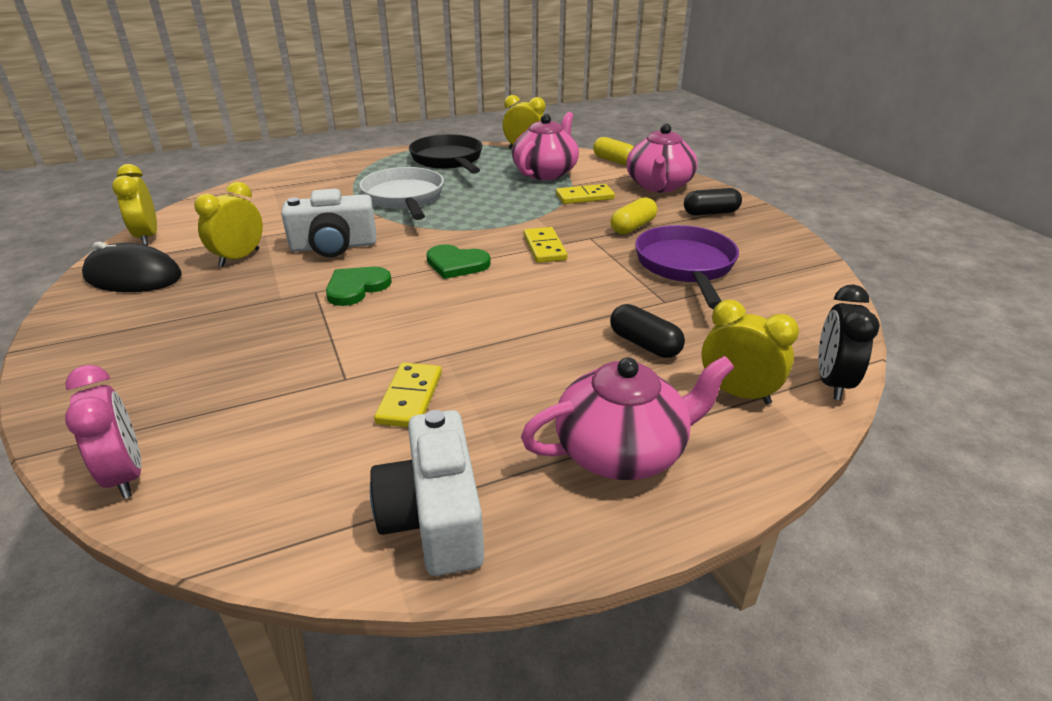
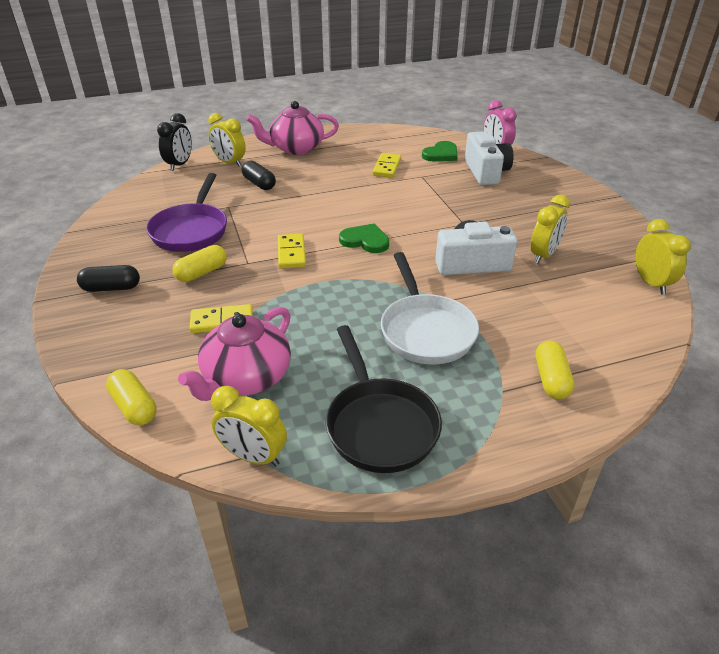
camera: 175 degrees left, 5 degrees up
(133, 277) = (610, 241): black mouse -> none
(317, 179) = (551, 379): none -> yellow capsule
(356, 287) = (436, 225): green heart -> green heart (441, 154)
(434, 517) = (372, 136): white camera -> white camera (486, 172)
(658, 186) = (123, 338): pink teapot -> none

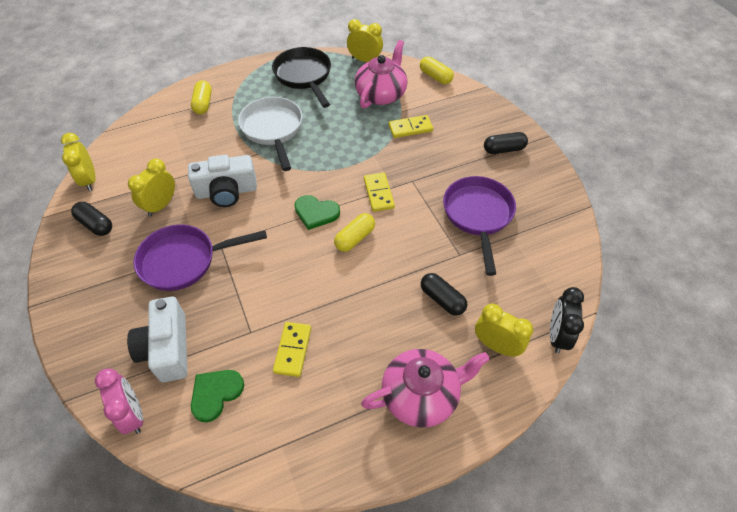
camera: 175 degrees right, 15 degrees up
(202, 273) = (444, 168): yellow capsule -> yellow capsule (355, 238)
(495, 214) = (184, 261): none -> purple pan
(606, 243) = (95, 224): none -> black capsule

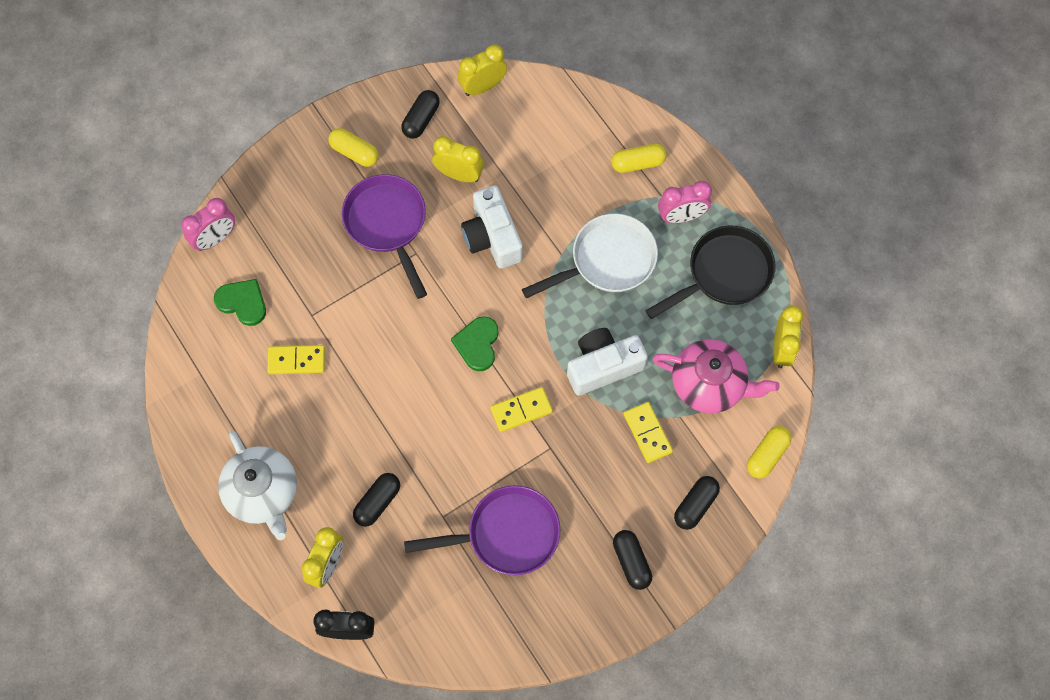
camera: 80 degrees right, 15 degrees up
(167, 348) = (283, 244): white camera -> white camera (603, 366)
(254, 89) = (681, 216): none -> pink clock
(355, 238) = (447, 395): yellow capsule -> yellow capsule (354, 152)
(421, 395) = (263, 493): pink teapot -> white teapot
(465, 113) = (695, 505): none -> black capsule

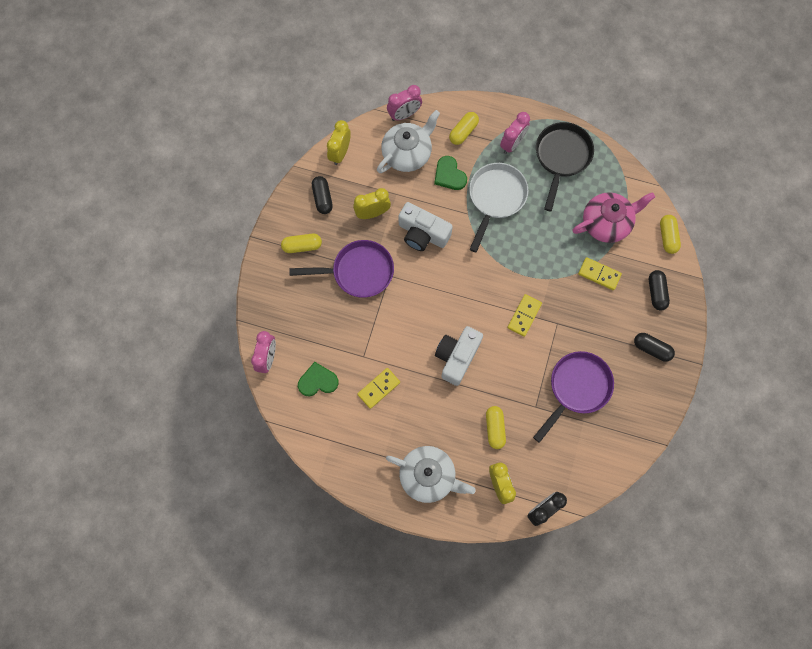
camera: 40 degrees left, 5 degrees up
(377, 502) = (494, 428): black capsule -> yellow capsule
(387, 224) = (358, 272): purple pan -> purple pan turned 150 degrees clockwise
(477, 344) = (468, 299): green heart -> green heart (449, 175)
(555, 140) = (407, 153): none -> white teapot
(589, 97) = (404, 114): none -> pink clock
(603, 366) = (545, 257): white camera -> white camera (457, 357)
(781, 349) = (625, 175): yellow clock -> none

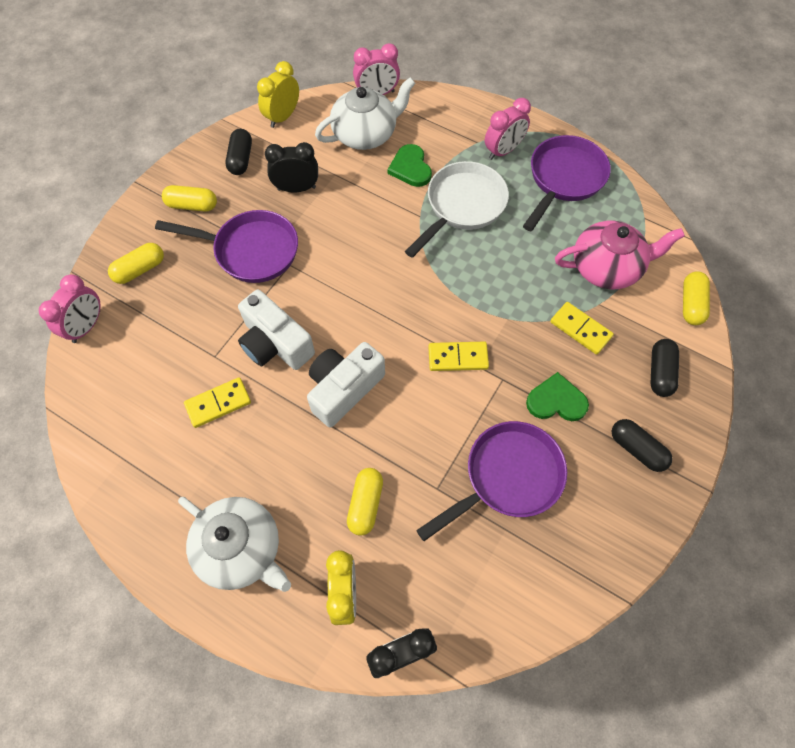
camera: 15 degrees right, 10 degrees down
(318, 381) = (139, 372): green heart -> green heart (556, 401)
(372, 213) = (296, 188): yellow clock -> black clock
(422, 233) = (352, 225): white camera -> white camera (275, 344)
(463, 132) = (444, 126): yellow capsule -> yellow capsule (140, 269)
(524, 316) = (458, 358): yellow domino -> yellow domino turned 45 degrees clockwise
(561, 157) = (564, 179): black pan -> purple pan

